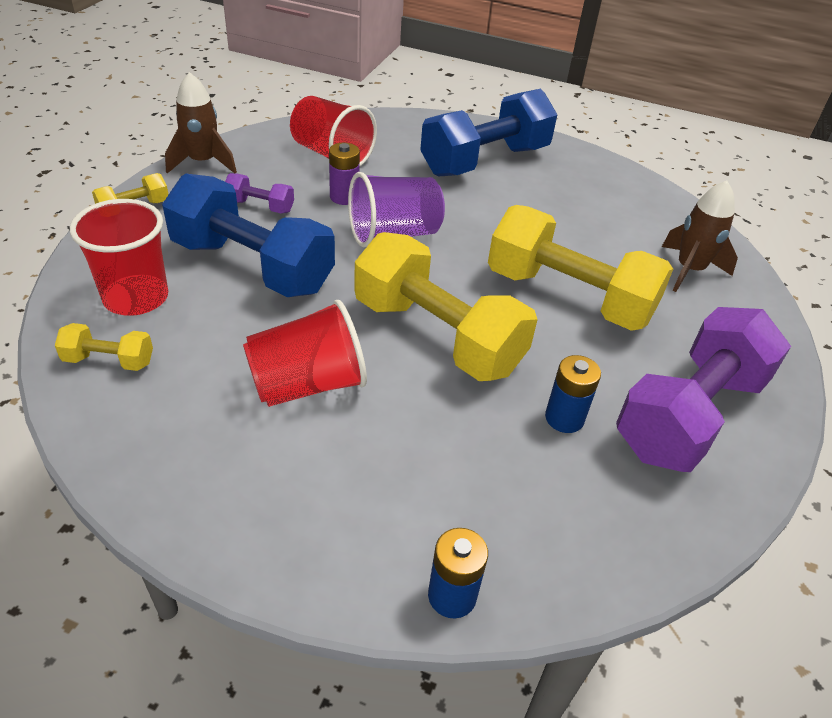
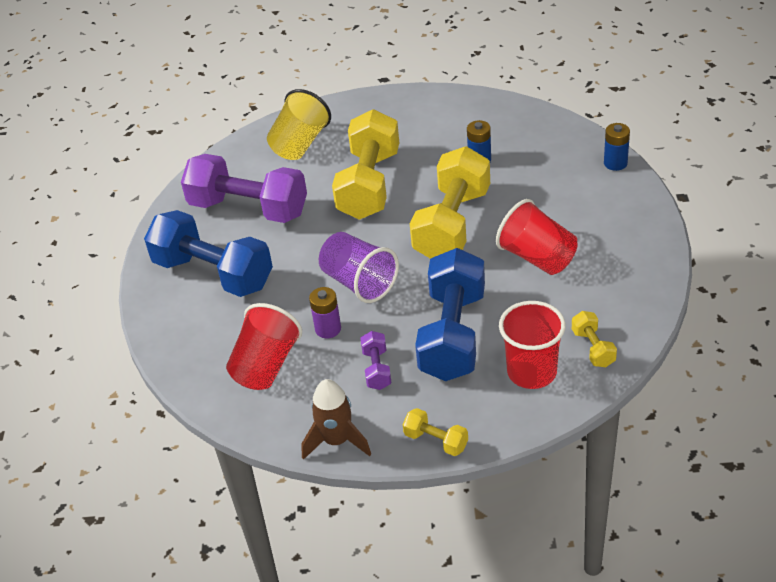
camera: 105 degrees left, 0 degrees up
(689, 270) = (300, 144): brown rocket -> yellow cup
(689, 414) = (440, 122): purple dumbbell -> purple dumbbell (248, 209)

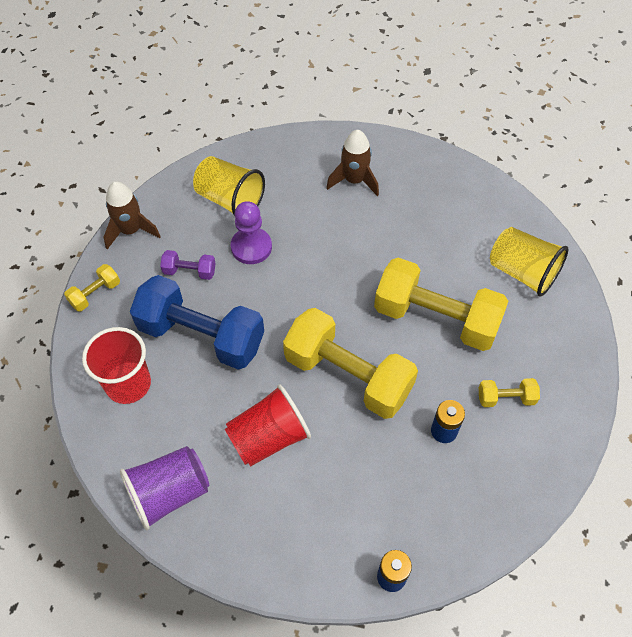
camera: 100 degrees right, 15 degrees up
(213, 273) = (354, 180): blue dumbbell -> brown rocket
(248, 209) = (432, 216): purple dumbbell -> none
(266, 366) = (230, 200): red cup -> yellow cup
(328, 329) = (251, 247): purple battery -> purple pawn
(359, 283) = (297, 280): purple cup -> purple cup (169, 493)
(593, 348) = (130, 444): yellow dumbbell -> yellow dumbbell (506, 398)

